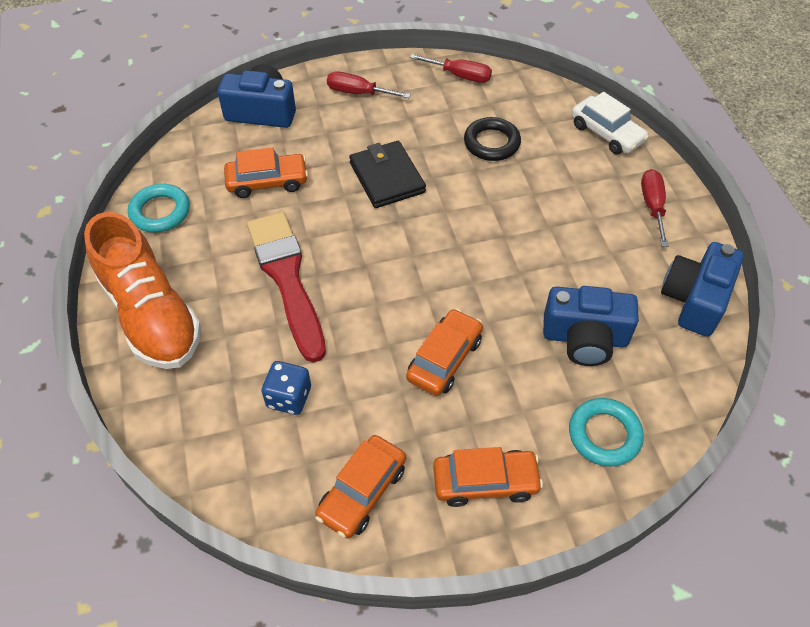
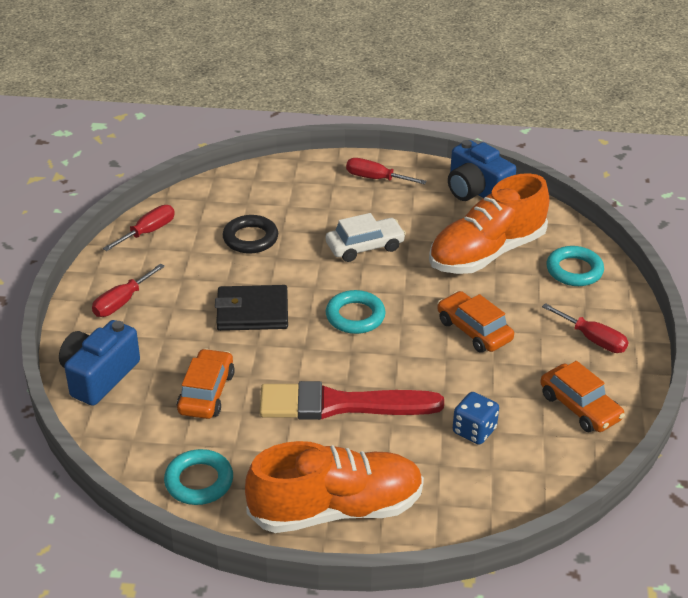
camera: 70 degrees left, 15 degrees down
(417, 253) = (355, 316): none -> turquoise ring
(485, 482) = (593, 339): orange car -> red screwdriver
(585, 338) = (487, 253): blue camera -> orange shoe
(606, 133) = (281, 174): white car -> white car (365, 246)

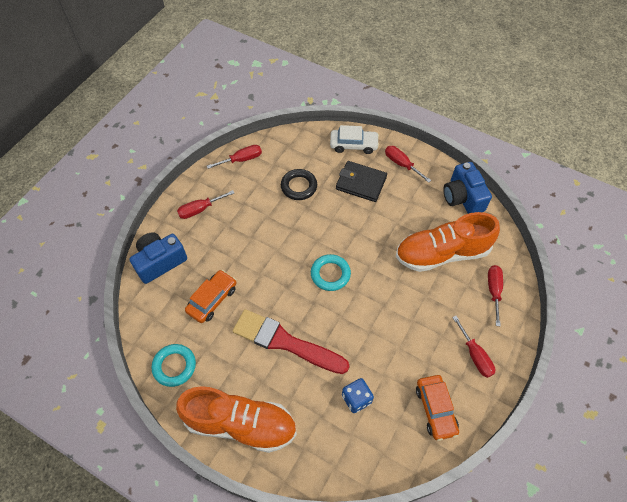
camera: 25 degrees right, 20 degrees up
(252, 312) = (270, 246): black wallet -> black wallet (361, 183)
(365, 246) = (365, 219): white car -> white car (353, 145)
(474, 330) = (399, 316): orange car -> none
(574, 270) = (493, 291): turquoise ring -> red screwdriver

